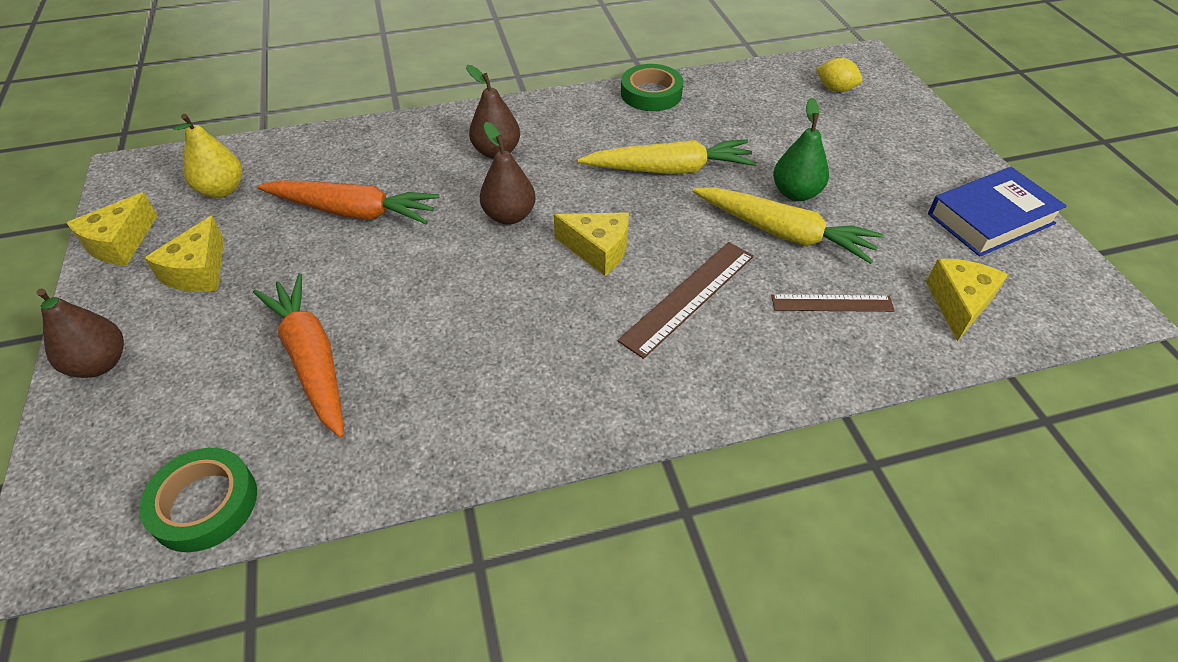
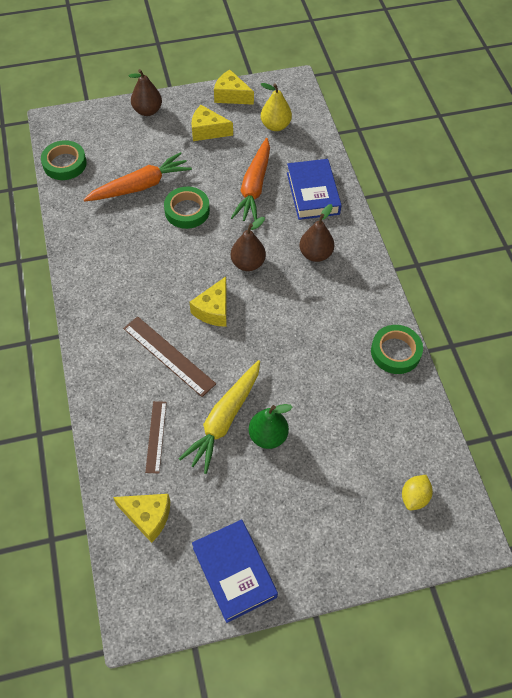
camera: 90 degrees right, 10 degrees up
(381, 153) = (312, 193): none -> blue book
(388, 290) = (187, 211): none -> green tape
(669, 169) = (296, 356): yellow carrot -> none

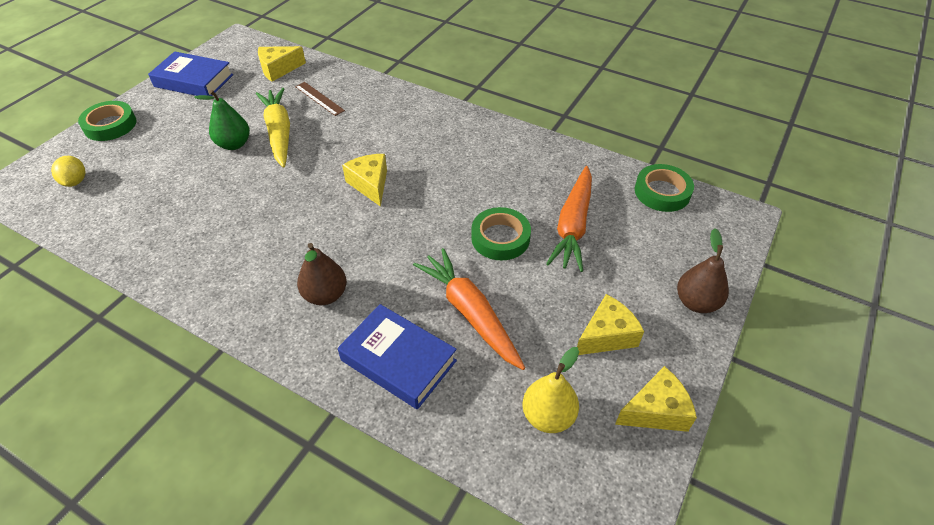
camera: 135 degrees right, 10 degrees down
(168, 356) = (367, 137): brown ruler -> none
(248, 263) = (384, 237): brown pear -> none
(395, 352) = (160, 266): green tape -> green tape (110, 125)

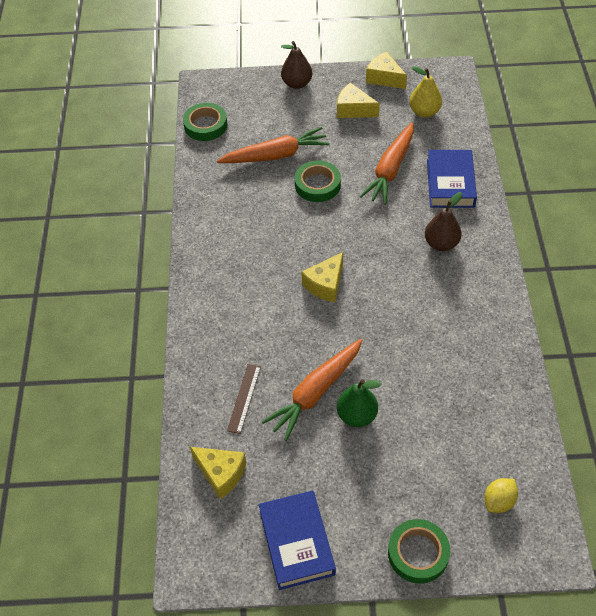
camera: 120 degrees left, 5 degrees up
(279, 133) = (315, 392): yellow carrot -> orange carrot

